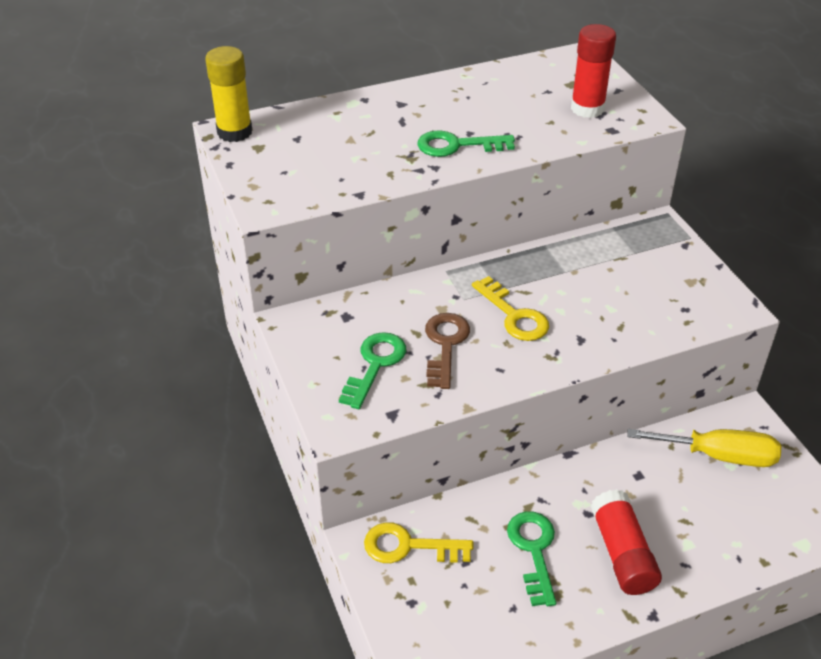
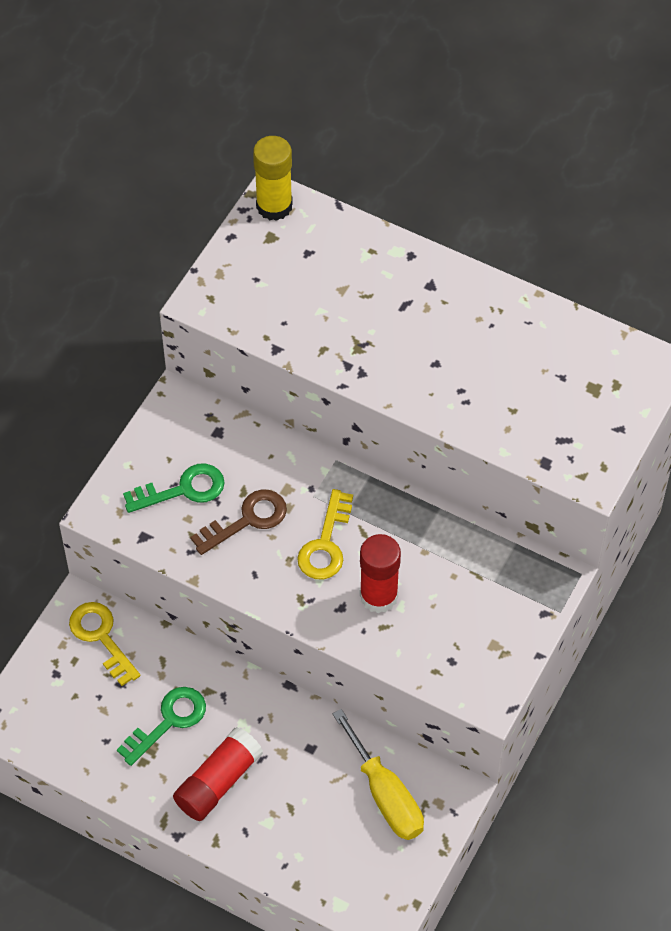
camera: 50 degrees right, 15 degrees up
(457, 145) = (407, 367): green key -> none
(587, 108) = (562, 424): red glue stick -> red glue stick (378, 596)

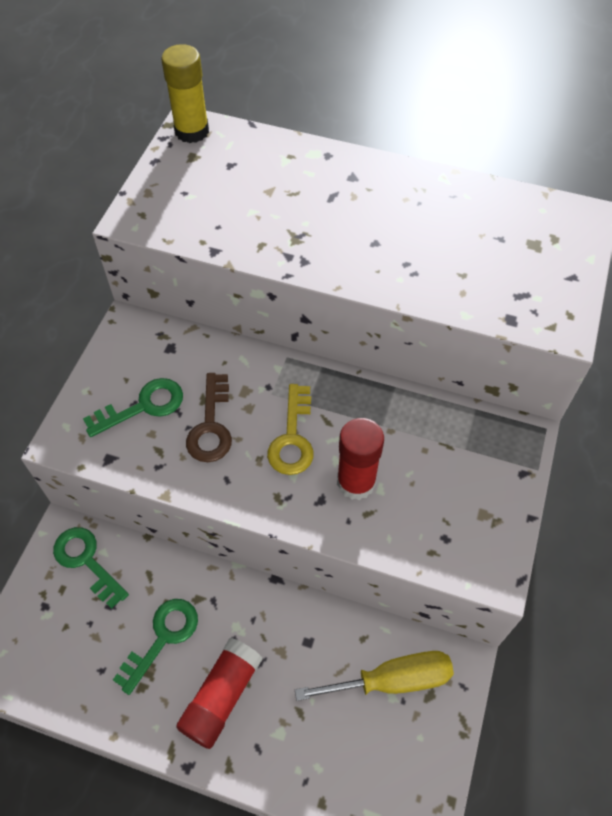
camera: 10 degrees left, 0 degrees up
(101, 637) = (86, 561): yellow key -> green key
(247, 520) = (211, 426): brown key -> brown key turned 135 degrees clockwise
(385, 795) = (392, 680): yellow screwdriver -> yellow screwdriver turned 60 degrees counterclockwise

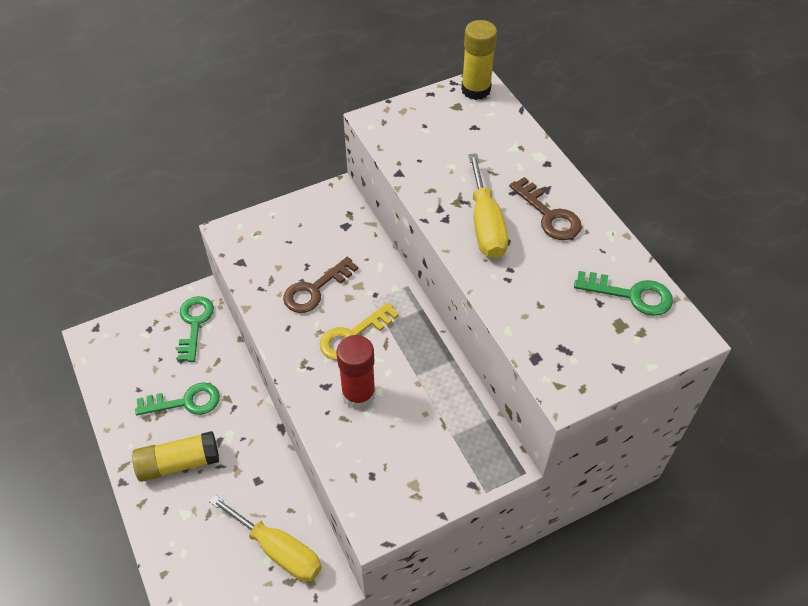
camera: 45 degrees right, 5 degrees down
(143, 406) = (291, 248): green key -> green key (631, 295)
(221, 696) = (179, 463): red glue stick -> yellow glue stick
(343, 241) = (485, 225): none -> yellow screwdriver
(381, 197) = (549, 215): none -> brown key

